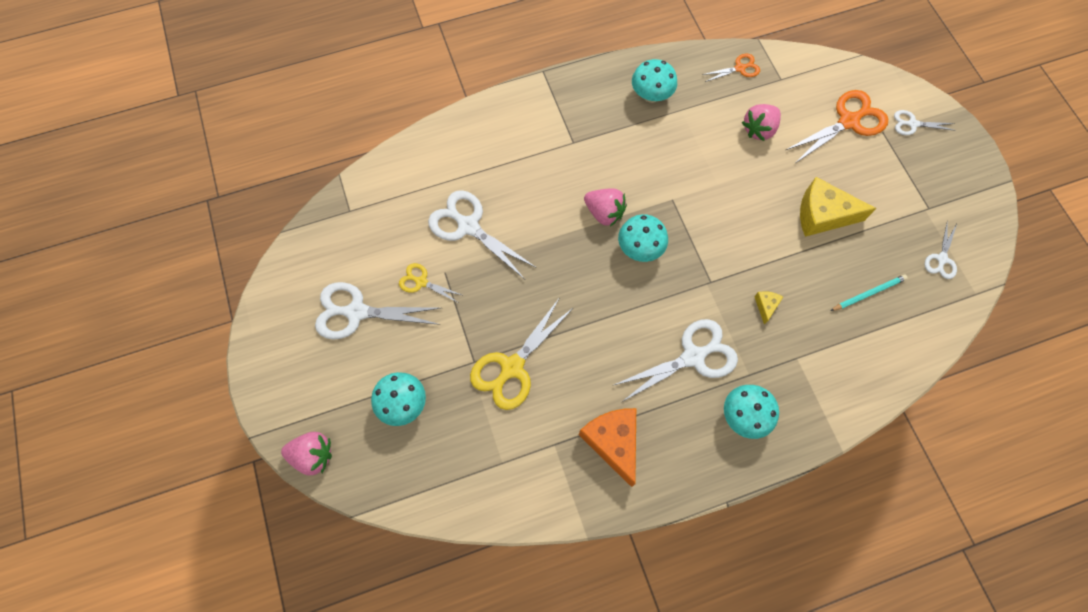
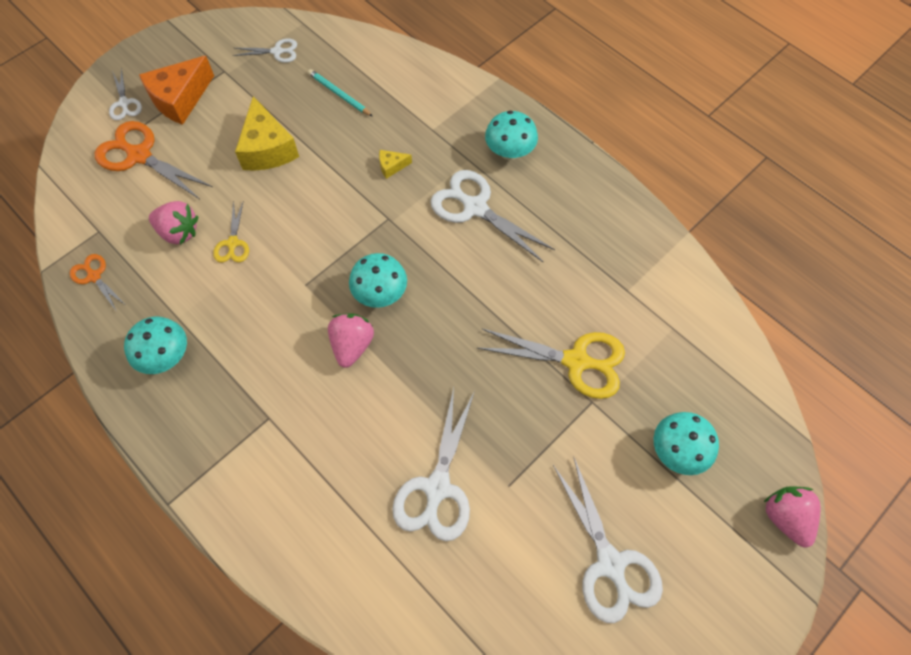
camera: 115 degrees left, 5 degrees down
(421, 282) = (534, 507): yellow scissors -> yellow scissors (233, 243)
(613, 442) = (594, 243): orange cheese -> orange cheese (180, 99)

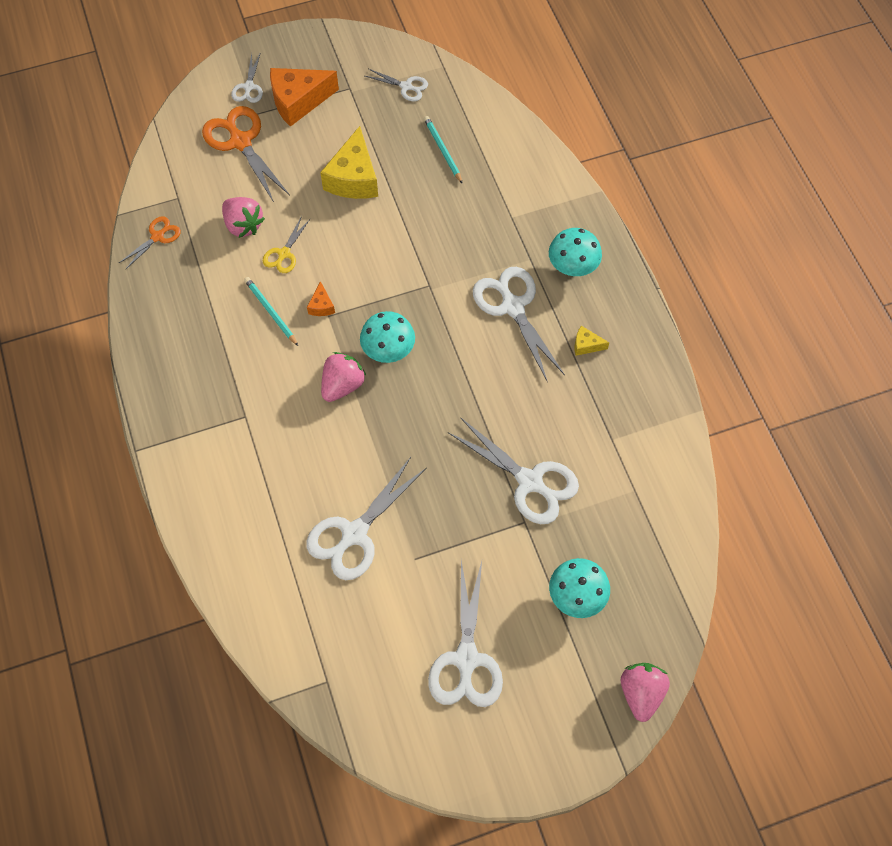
camera: 25 degrees right, 0 degrees up
(94, 276) = (157, 236): orange scissors -> orange scissors turned 60 degrees clockwise
(166, 357) = (186, 330): turquoise mushroom -> none
(245, 304) = (270, 312): none -> turquoise pencil
(294, 278) = (321, 306): none -> orange cheese
(392, 166) = (456, 238): yellow cheese -> yellow cheese (586, 345)
(576, 361) = (530, 481): yellow scissors -> white scissors

